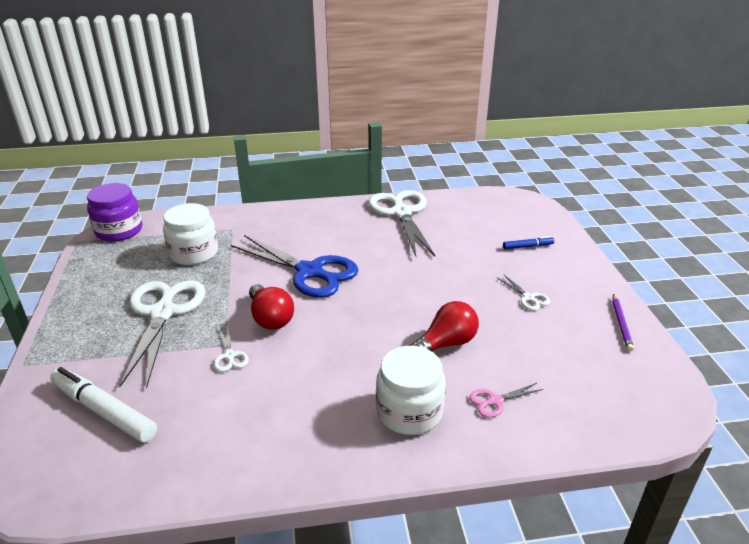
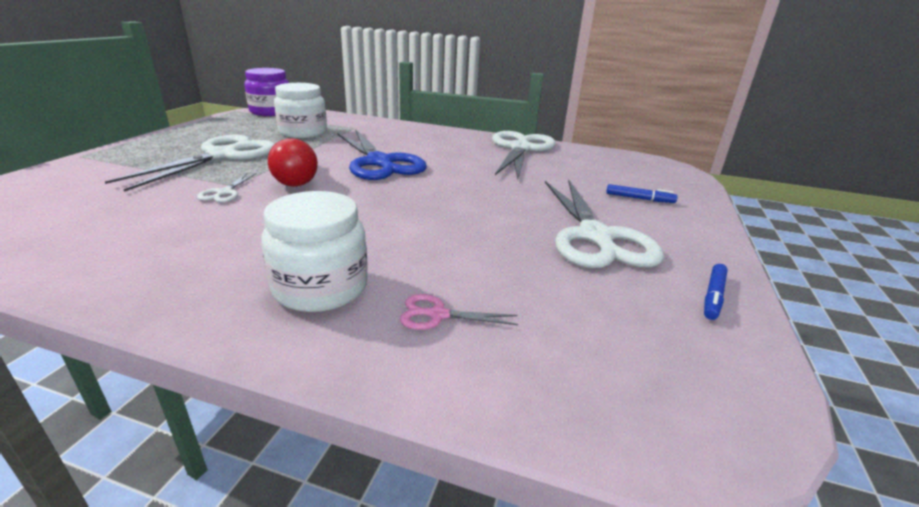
camera: 25 degrees right, 5 degrees down
(104, 411) = (72, 195): white marker -> none
(445, 344) = (444, 245): red light bulb -> none
(529, 298) = (596, 237): white scissors -> white scissors, size x2.41
(621, 324) = (713, 296): purple pencil -> blue marker

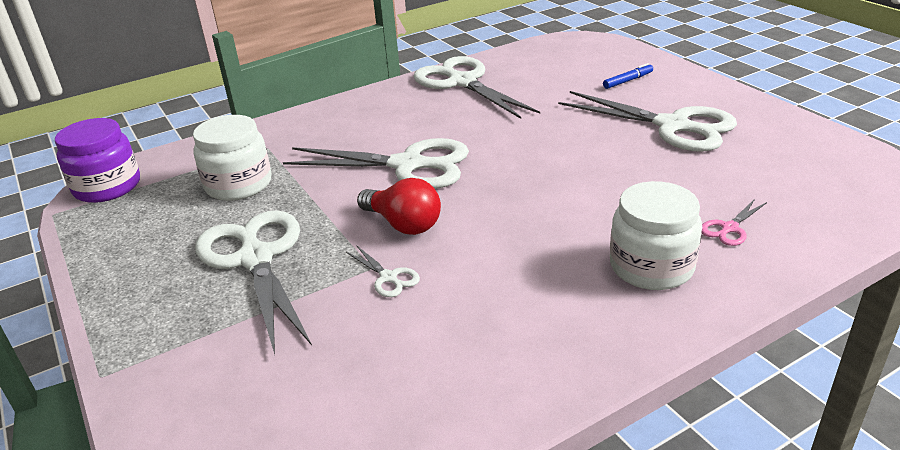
camera: 45 degrees left, 5 degrees up
(380, 162) = (408, 165): blue scissors -> white scissors
(713, 296) = (782, 124): blue marker -> none

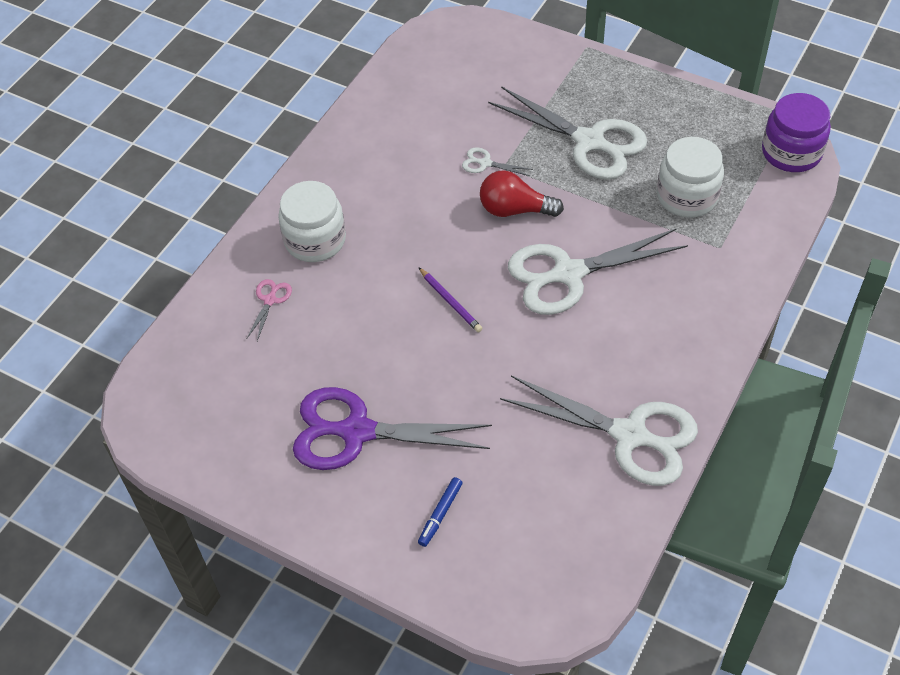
camera: 150 degrees right, 20 degrees up
(533, 176) = (450, 301): none -> purple pencil
(673, 126) = (356, 432): white scissors -> purple scissors

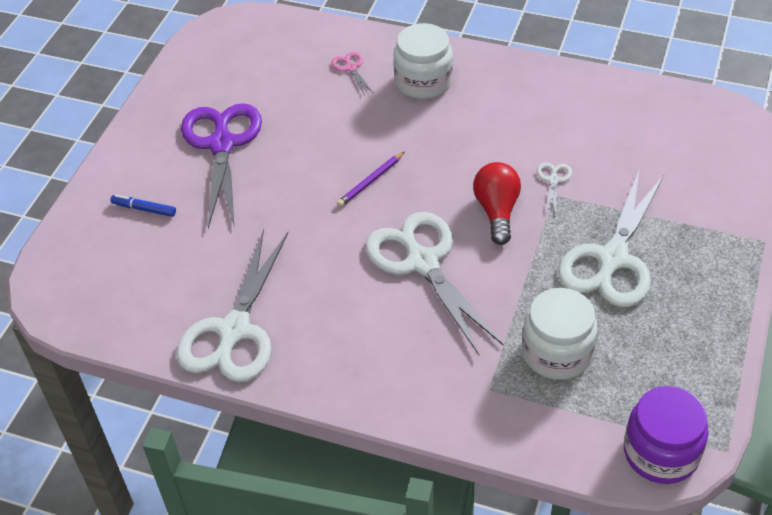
camera: 80 degrees right, 5 degrees down
(270, 300) = (351, 68): pink scissors -> pink scissors turned 120 degrees counterclockwise

